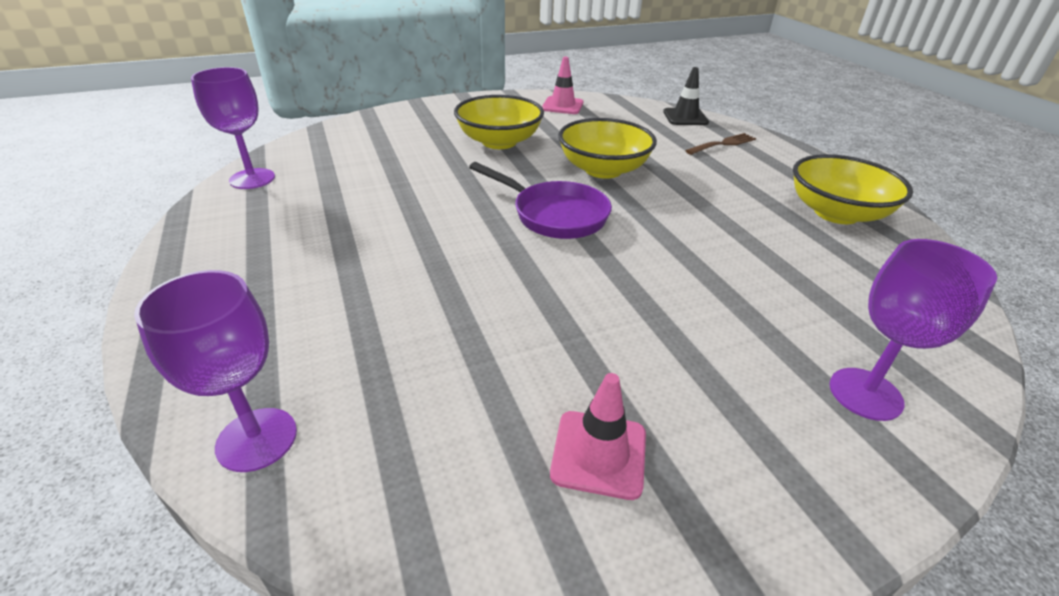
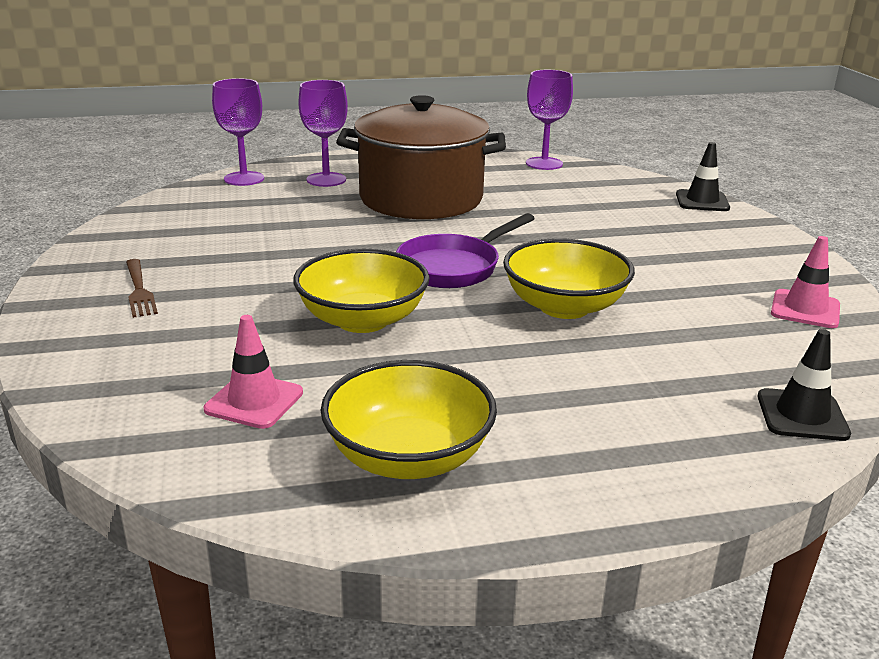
camera: 100 degrees right, 10 degrees down
(369, 246) = (421, 199): none -> brown pot
(376, 118) = (702, 201): none -> black traffic cone
(499, 142) = (645, 256): yellow bowl -> yellow bowl (362, 320)
(599, 454) = (159, 249): pink traffic cone -> pink traffic cone (254, 401)
(722, 144) = (672, 423): brown fork -> brown fork (139, 290)
(865, 394) = (114, 351): purple goblet -> purple goblet (326, 180)

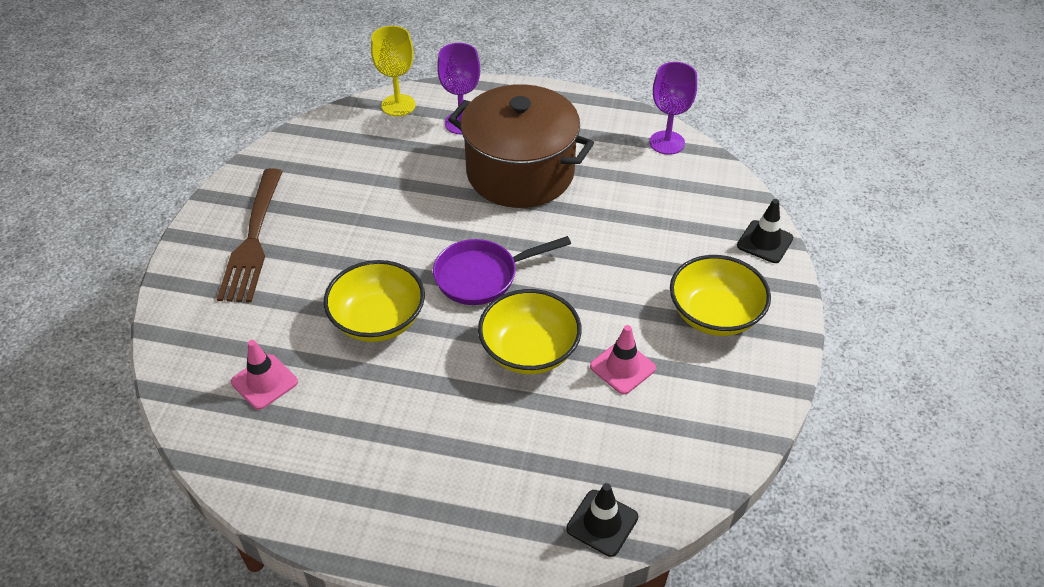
camera: 25 degrees right, 20 degrees up
(139, 290) = (253, 239): brown fork -> brown fork, size x1.95
(244, 179) = (398, 105): purple goblet -> yellow goblet
(408, 457) = (323, 465): yellow bowl -> yellow bowl (714, 314)
(805, 309) = (716, 415): pink traffic cone -> pink traffic cone (622, 367)

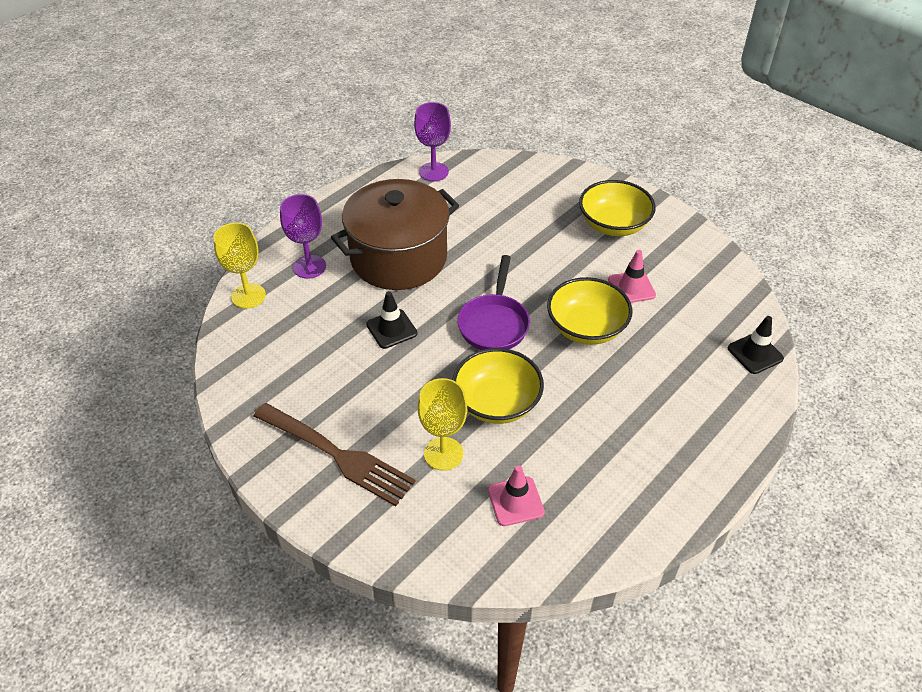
camera: 60 degrees left, 0 degrees up
(293, 308) = (443, 454): none -> yellow goblet
(765, 242) = (566, 173): black traffic cone -> black traffic cone (391, 329)

